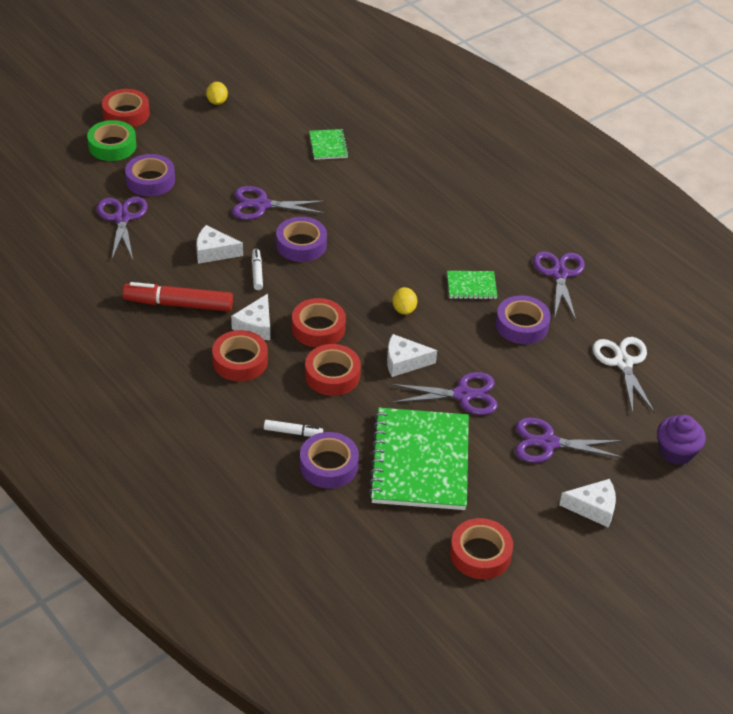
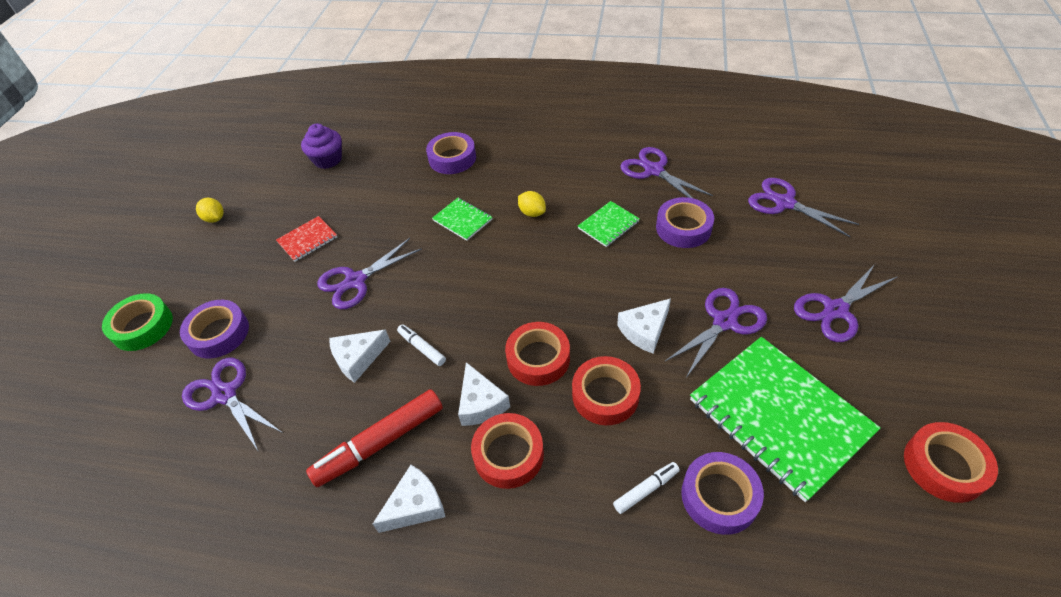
camera: 35 degrees left, 5 degrees up
(126, 114) = (129, 286): red tape -> none
(260, 157) = (307, 240): none -> red notebook
(301, 244) = (432, 291): purple tape -> purple tape (452, 158)
(328, 146) = (358, 192): green notebook -> green notebook (462, 220)
(404, 309) = (585, 284): yellow lemon -> yellow lemon (532, 213)
(593, 508) = (941, 338): white cheese -> white cheese (415, 505)
(623, 362) = (784, 203): white scissors -> purple scissors
(676, 452) = (912, 242): purple cupcake -> purple cupcake (328, 159)

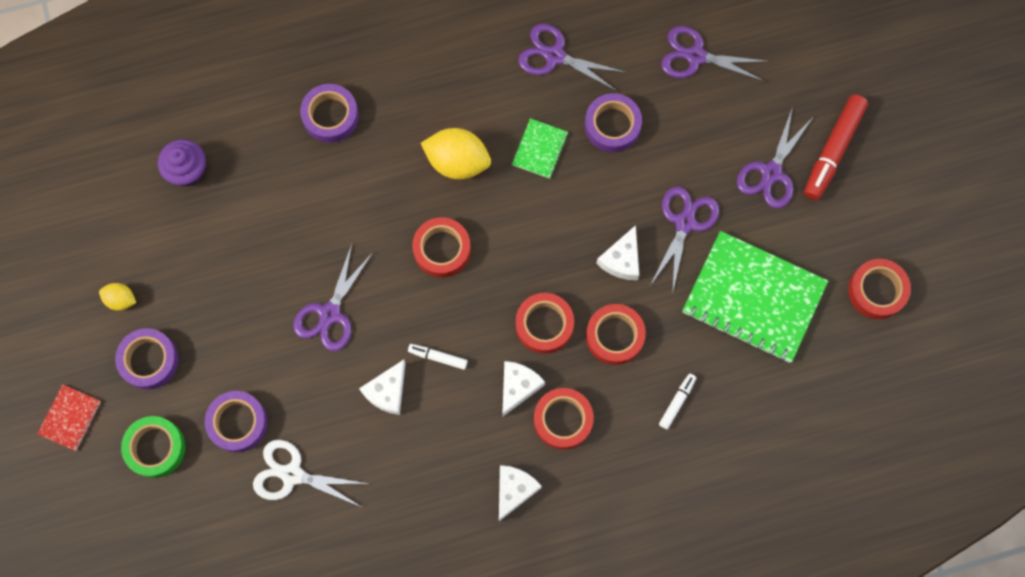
camera: 30 degrees left, 25 degrees up
(225, 394) = (292, 474): purple scissors -> white scissors
(307, 240) = (245, 286): red notebook -> red notebook (70, 418)
(381, 442) = (456, 455): red marker -> red marker (833, 150)
(462, 220) = (391, 198): green notebook -> none
(480, 267) = (442, 249): none -> red tape
(481, 403) = (518, 387): white cheese -> white cheese turned 105 degrees counterclockwise
(532, 213) = (457, 162): yellow lemon -> yellow lemon, size x1.88
(719, 496) = (730, 384): purple tape -> purple tape (149, 360)

